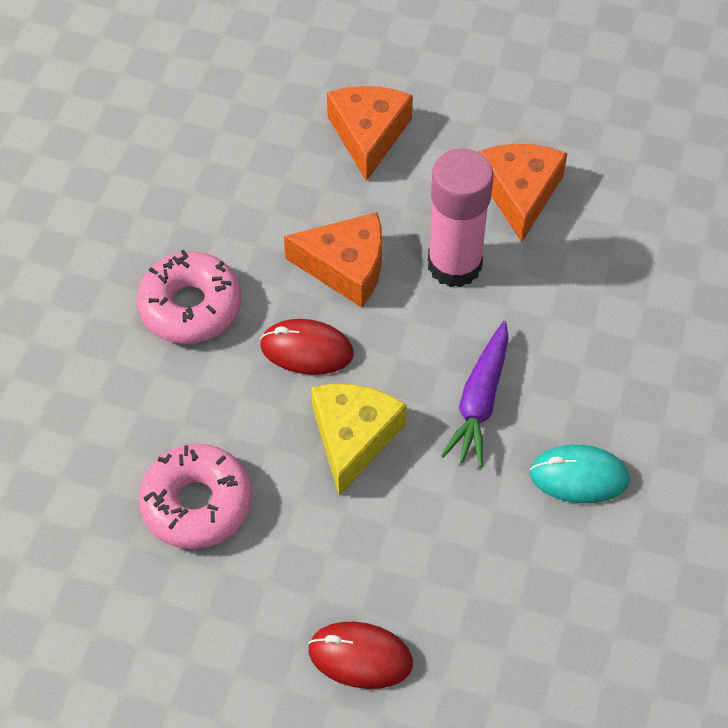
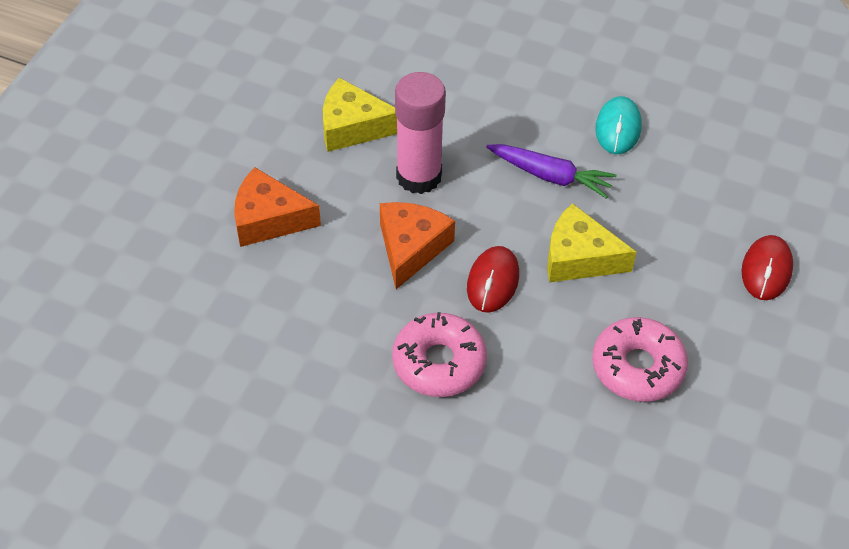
camera: 85 degrees left, 5 degrees down
(520, 193) = (353, 127): orange cheese -> yellow cheese

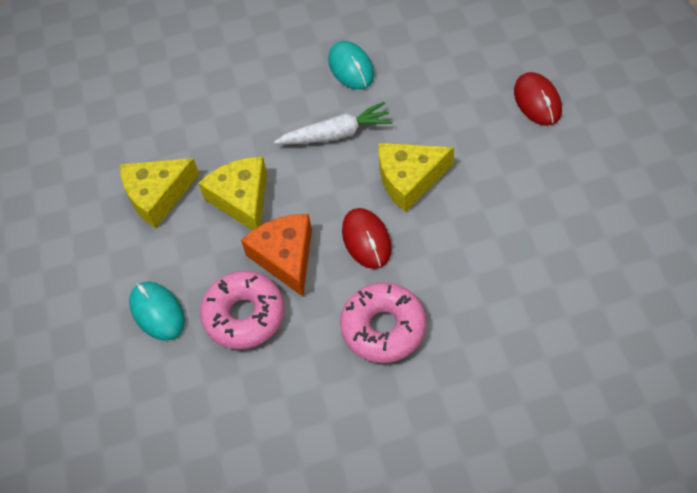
camera: 30 degrees left, 5 degrees up
(269, 219) = (157, 312): orange cheese -> turquoise mouse
(419, 176) = (242, 199): pink glue stick -> yellow cheese
(551, 176) = (336, 134): purple carrot -> white carrot
(637, 367) = (518, 229): pink donut -> pink donut (244, 315)

